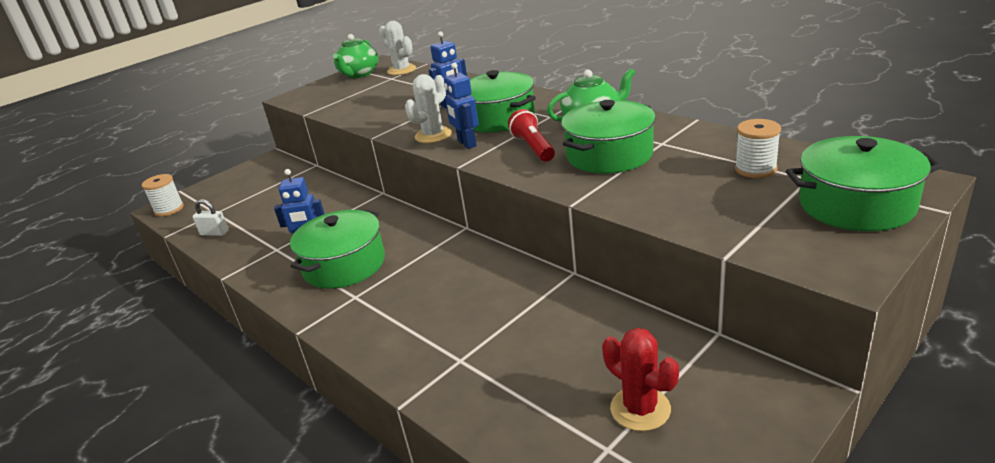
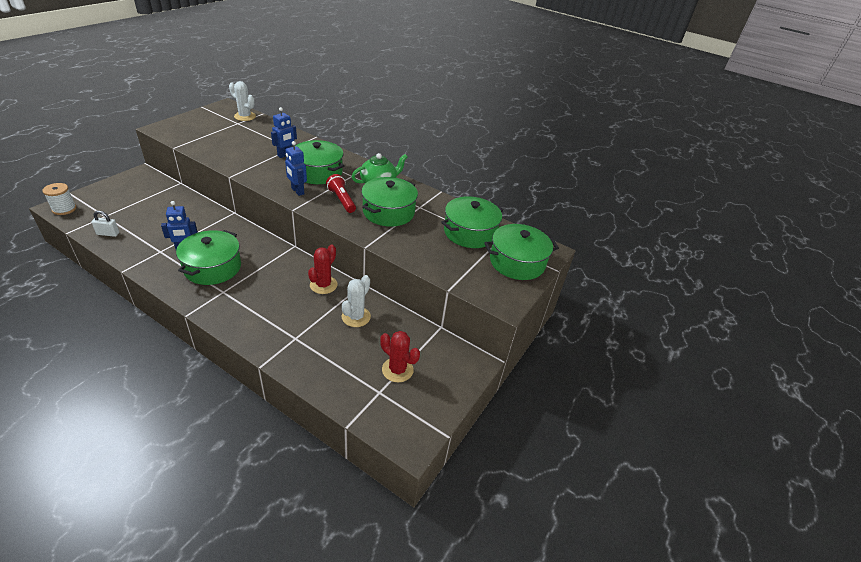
camera: 20 degrees left, 10 degrees up
(359, 74) = (211, 115): green teapot -> none
(433, 135) = (274, 181): white cactus -> white cactus (356, 317)
(508, 278) = (323, 285): none -> red cactus
(755, 169) = (470, 232): white spool -> green pot

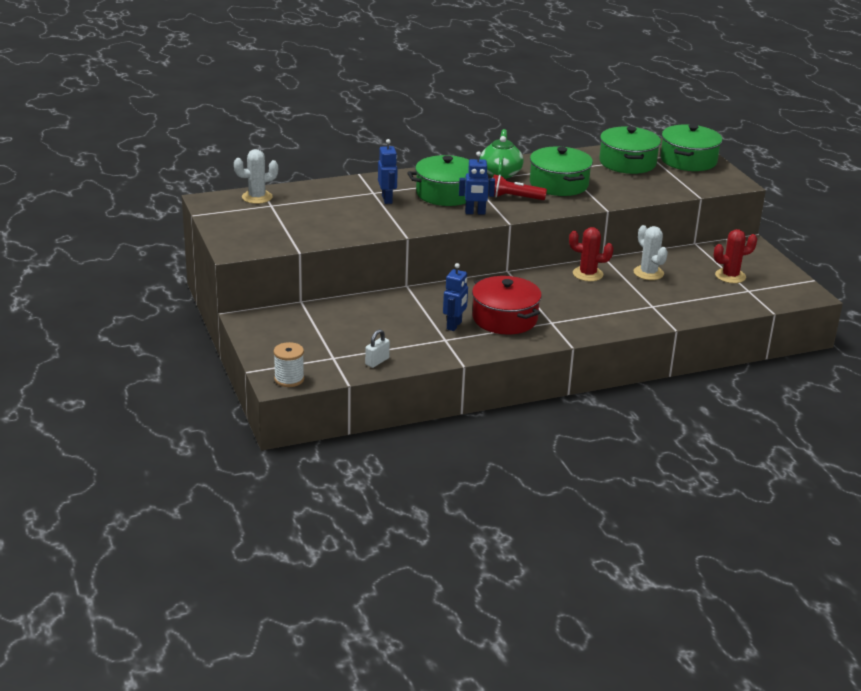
camera: 50 degrees left, 10 degrees down
(212, 267) = (504, 319): green pot -> red pot
(323, 285) = (587, 274): red cactus -> red cactus turned 45 degrees counterclockwise

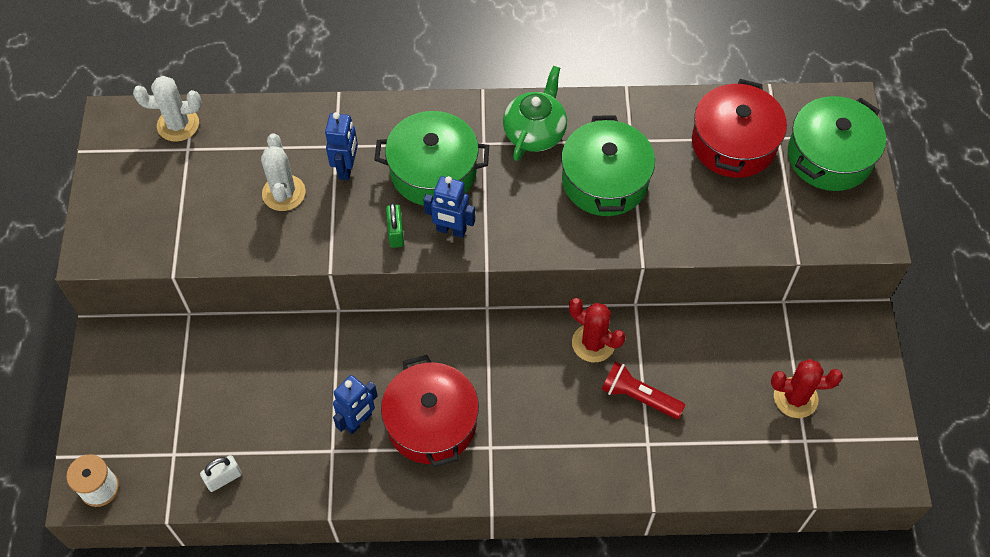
camera: 20 degrees right, 30 degrees up
(439, 218) = (396, 233): none -> green padlock
(515, 198) = (525, 203): red flashlight -> red flashlight (639, 397)
(627, 163) = (733, 143): green pot -> red pot
(648, 273) = (680, 361): white cactus -> white cactus (284, 193)

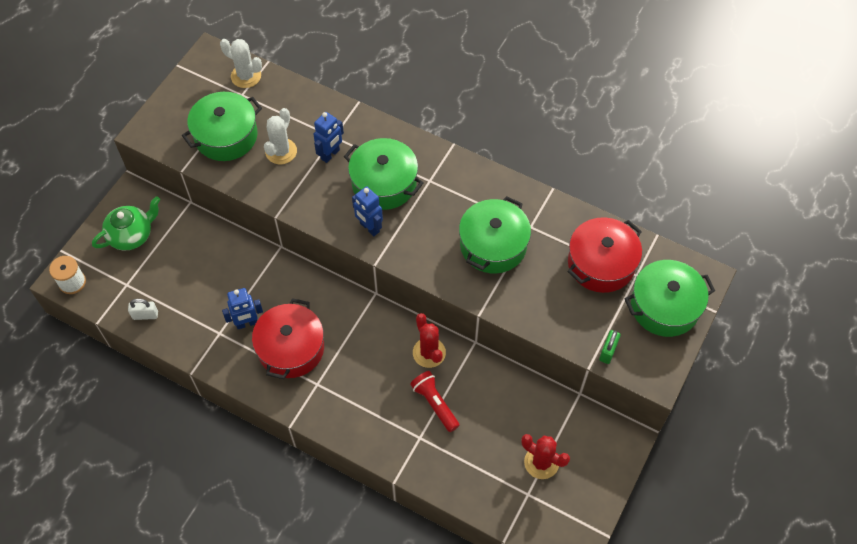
camera: 30 degrees right, 0 degrees up
(202, 207) = (226, 136): none -> green pot
(396, 233) = (333, 212): green padlock -> green padlock (608, 351)
(535, 132) = (468, 190): green teapot -> green teapot (131, 235)

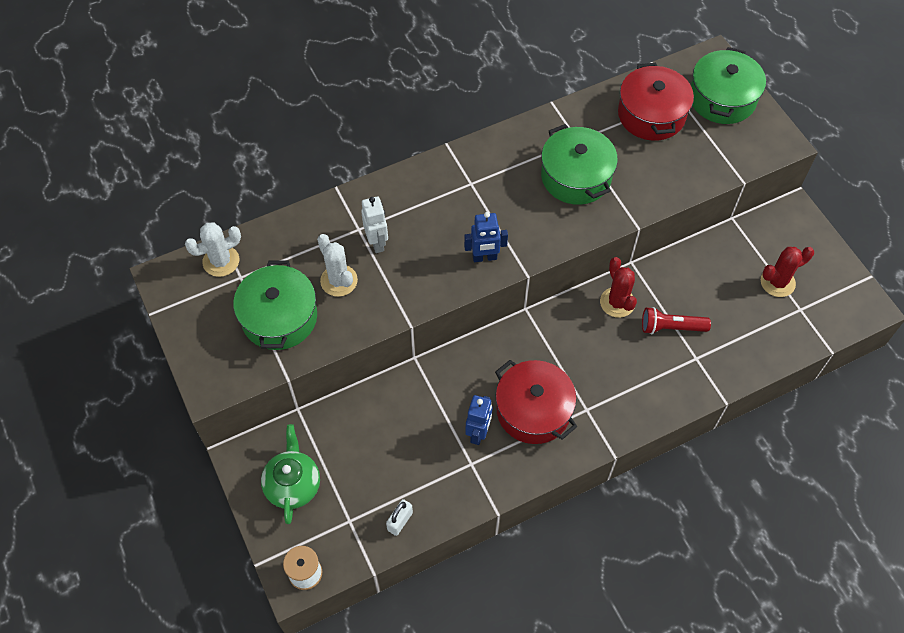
camera: 55 degrees left, 0 degrees up
(330, 154) = (377, 243): blue robot -> white robot
(384, 183) = (445, 219): green pot -> none
(429, 353) = (617, 302): red cactus -> red cactus turned 60 degrees clockwise
(608, 351) = (737, 160): green padlock -> none

